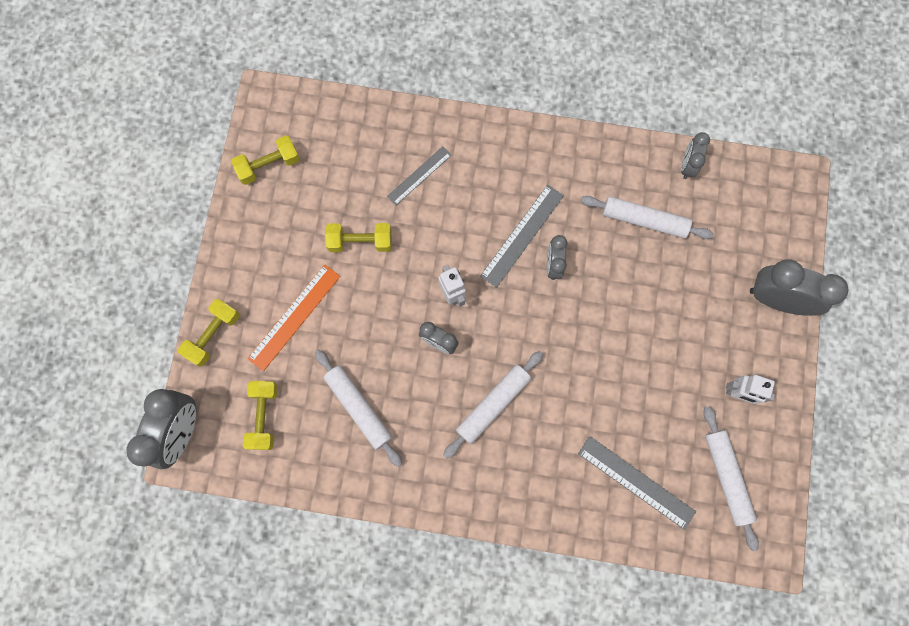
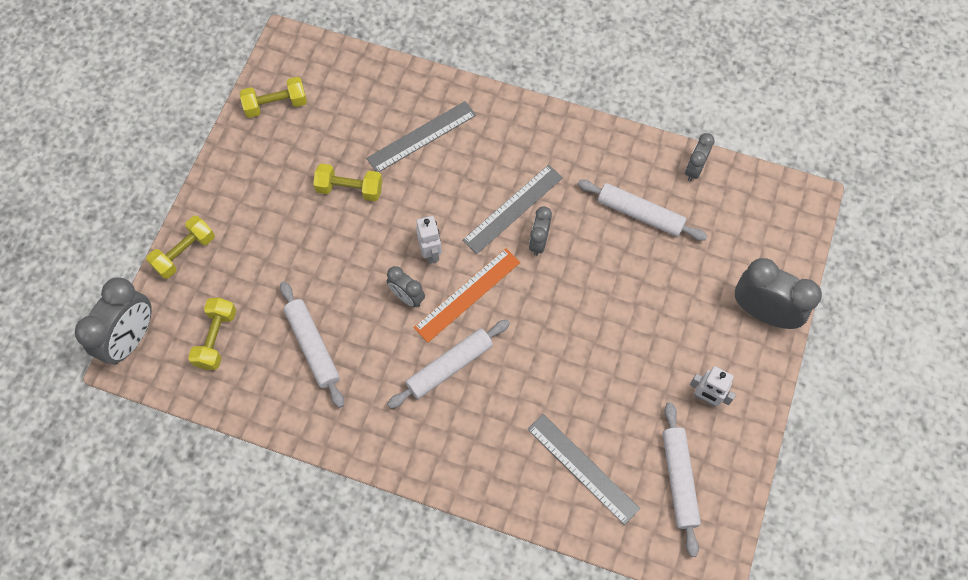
camera: 10 degrees right, 10 degrees down
(294, 317) = (268, 249): orange ruler -> orange ruler (467, 295)
(419, 175) = (421, 136): grey ruler -> grey ruler, size x1.51

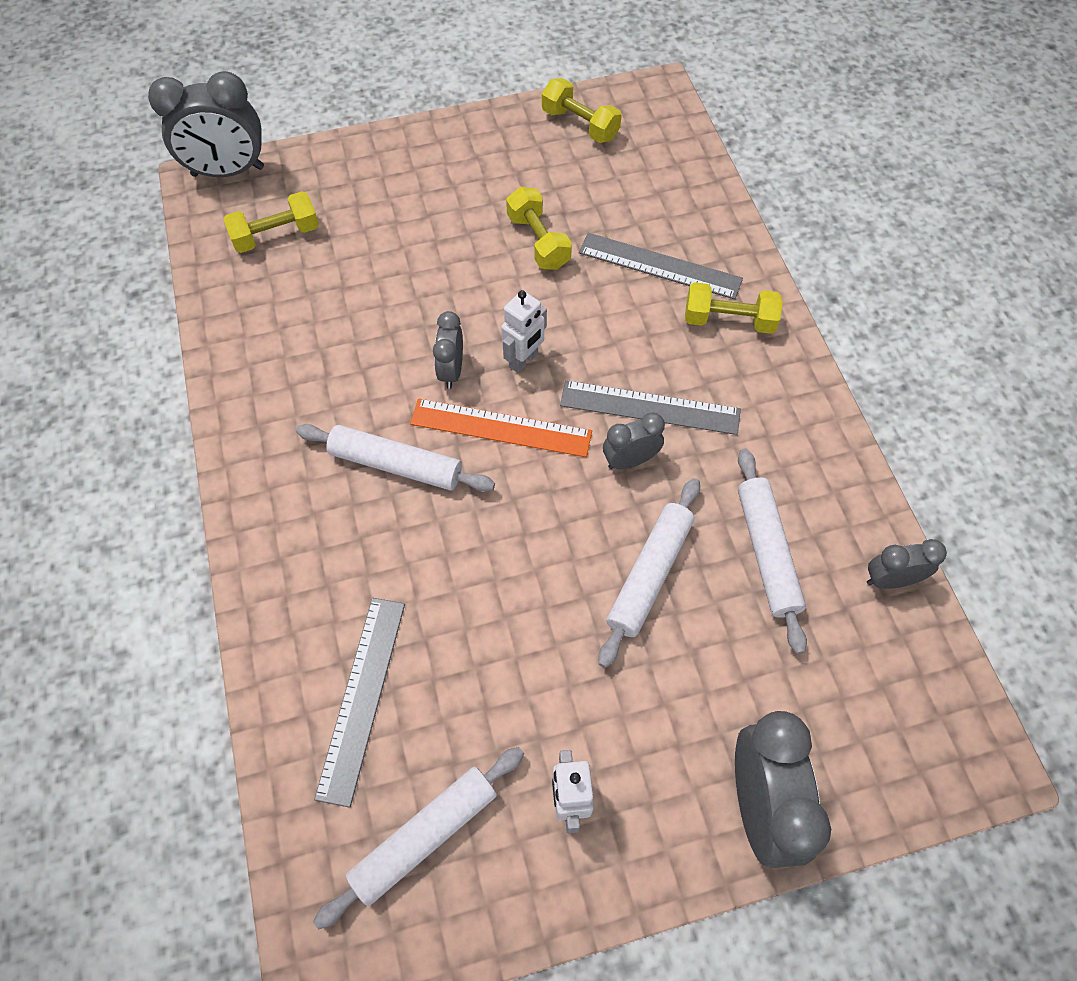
camera: 55 degrees right, 5 degrees down
(185, 253) = (352, 155): yellow dumbbell -> yellow dumbbell (729, 320)
(313, 346) = (326, 321): white rolling pin -> white rolling pin (649, 575)

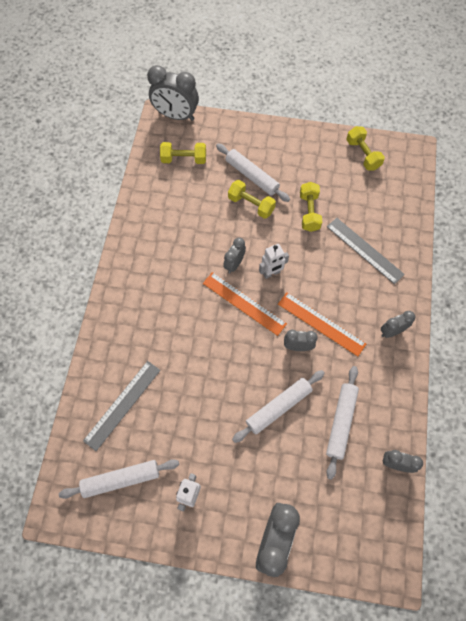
camera: 25 degrees right, 5 degrees up
(396, 464) = (187, 301): white rolling pin -> white rolling pin (252, 176)
(650, 408) = (321, 324): grey ruler -> orange ruler
(729, 320) = (385, 294): yellow dumbbell -> yellow dumbbell (251, 205)
(770, 373) = (391, 331): none -> grey clock

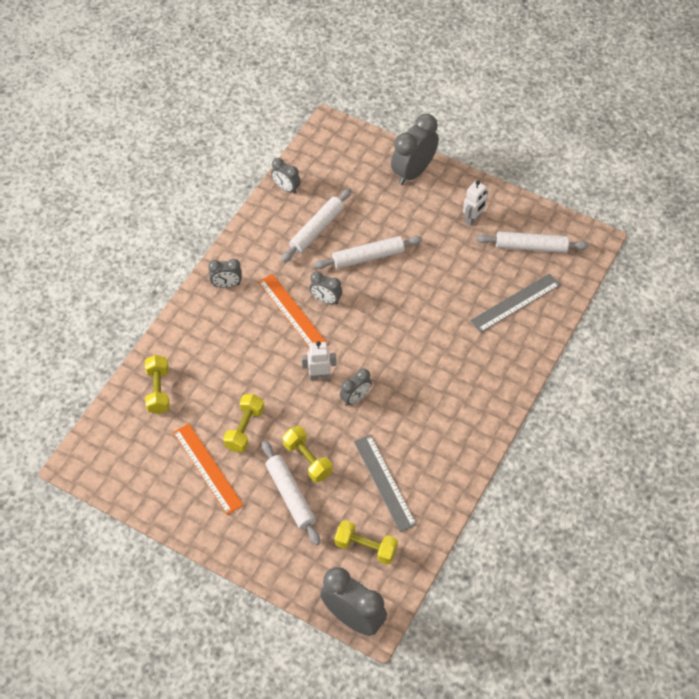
camera: 160 degrees left, 10 degrees down
(244, 303) = (362, 355): orange ruler -> orange ruler (207, 468)
(363, 154) = (141, 479): yellow dumbbell -> yellow dumbbell (158, 390)
(364, 250) = (207, 368): grey ruler -> grey ruler (384, 482)

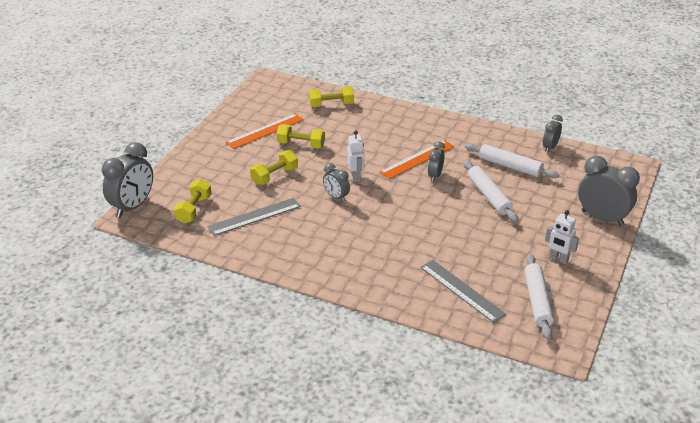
camera: 85 degrees right, 20 degrees down
(226, 285) = (437, 126): grey clock -> none
(290, 495) = (242, 170): white rolling pin -> none

